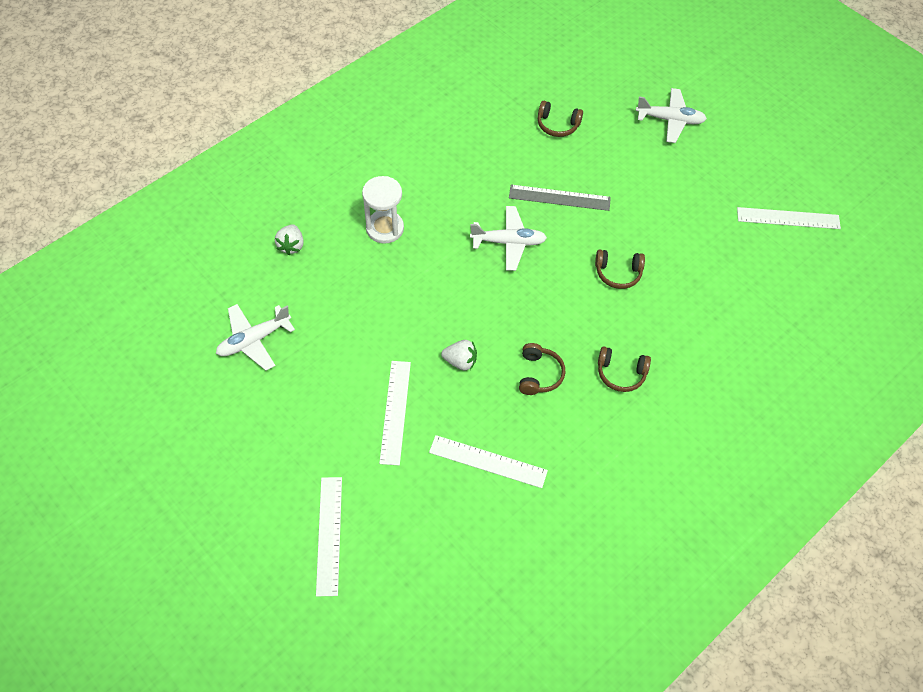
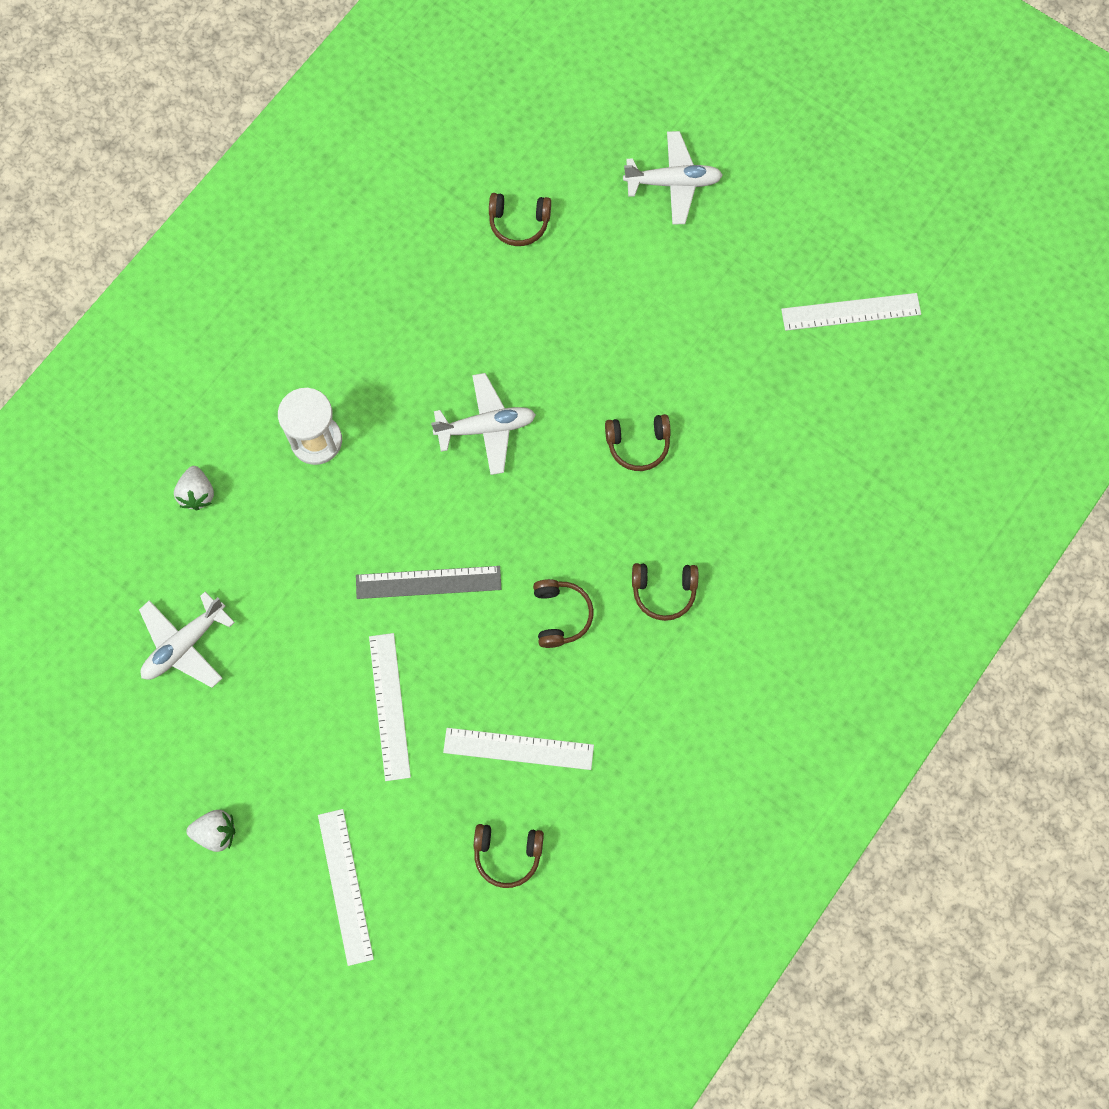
camera: 10 degrees left, 15 degrees up
(460, 361) = (457, 618): white strawberry -> white strawberry (216, 832)
(463, 537) = (507, 854): none -> brown headphones
(559, 198) = (541, 343): grey ruler -> grey ruler (428, 582)

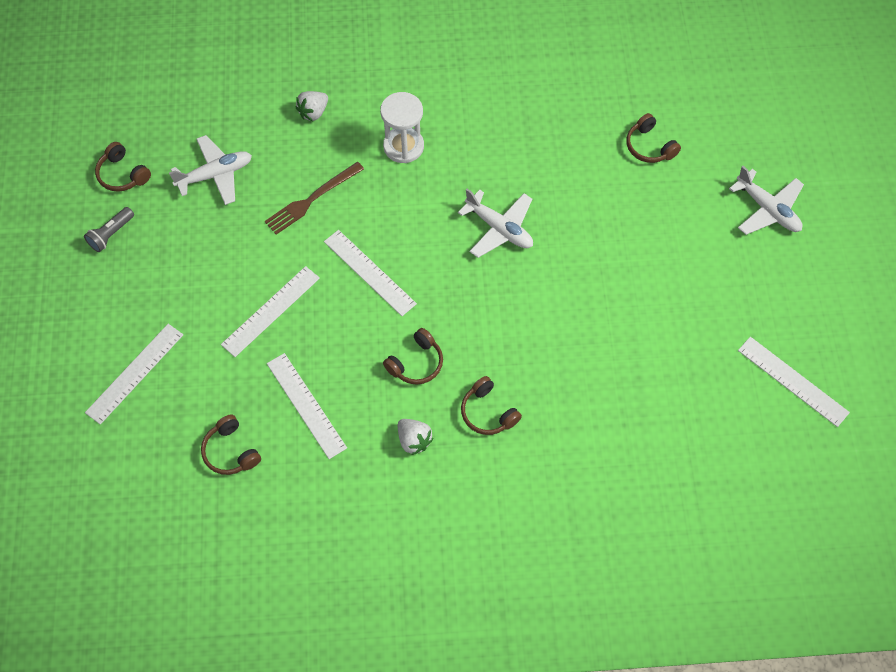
camera: 50 degrees right, 10 degrees down
(163, 798) = (111, 234): none -> grey flashlight
(184, 644) = (215, 175): white plane -> white plane turned 150 degrees clockwise
(216, 832) = (112, 277): white strawberry -> white strawberry (414, 440)
(298, 572) = (312, 199): none -> brown fork
(428, 582) = (369, 272): grey ruler -> white ruler
(638, 444) = (572, 322): brown headphones -> brown headphones (122, 174)

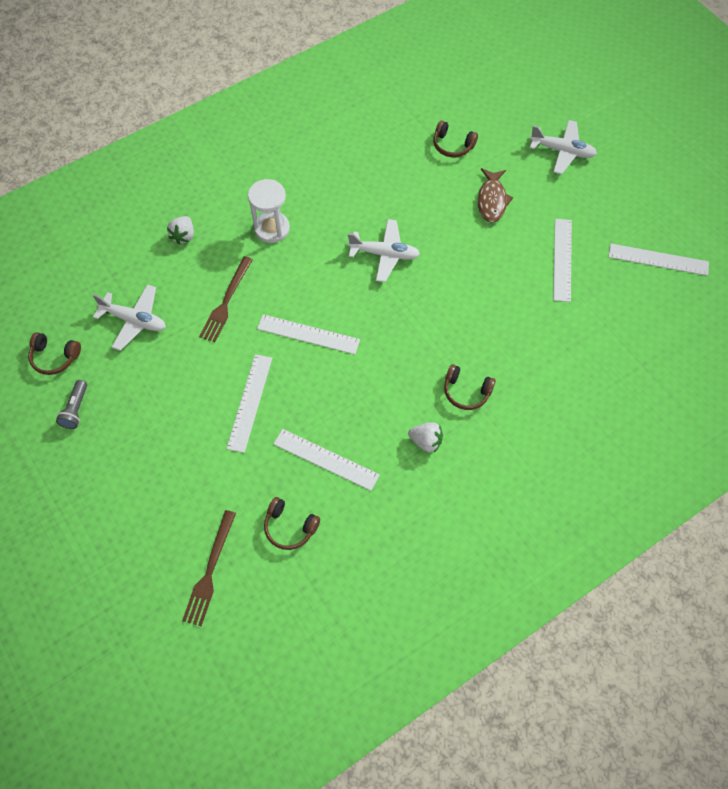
camera: 30 degrees left, 0 degrees up
(134, 373) = (169, 508): white ruler -> white ruler (562, 259)
(134, 451) = (210, 570): none -> brown fork
(215, 175) = (134, 320): white plane -> white plane turned 75 degrees clockwise
(416, 363) = (389, 383): brown headphones -> none
(651, 226) = (492, 200): none -> brown fish

